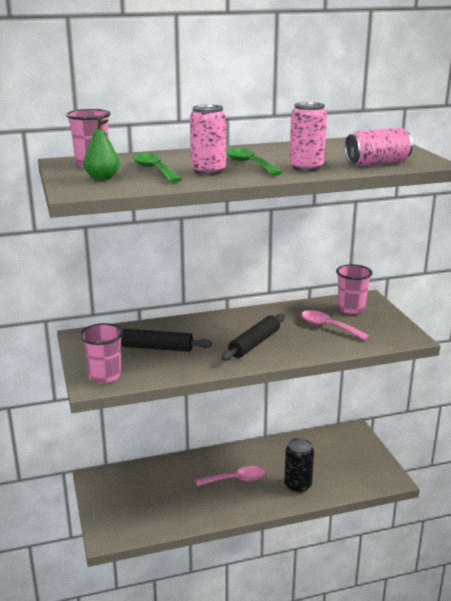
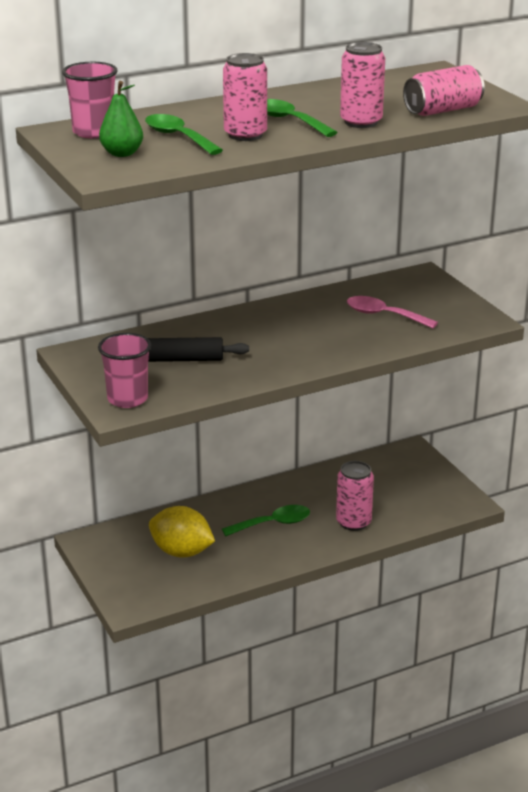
camera: 10 degrees left, 5 degrees up
(160, 495) = (181, 552): none -> yellow lemon
(236, 479) = (273, 524): pink spoon -> green spoon
(254, 343) = (298, 344): black rolling pin -> none
(297, 485) = (353, 522): black can -> pink can
(351, 309) = (406, 290): pink cup -> none

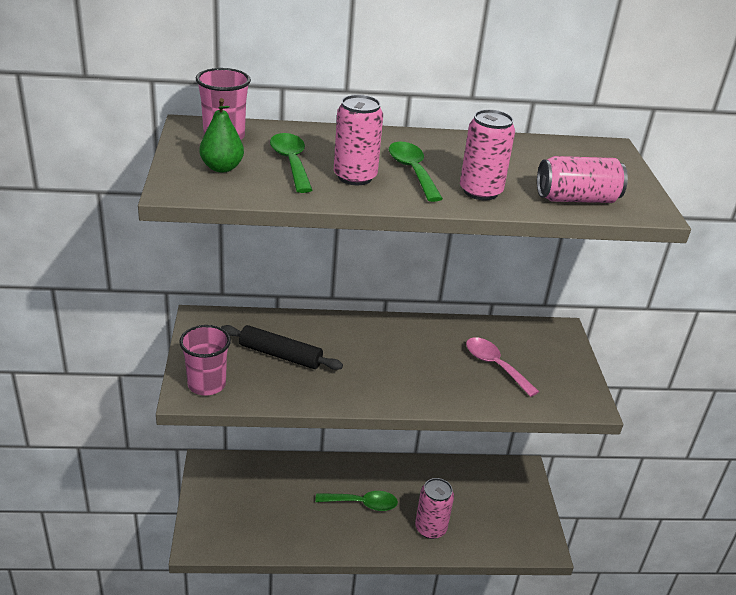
camera: 20 degrees right, 5 degrees up
(181, 552) = (271, 504): yellow lemon -> none

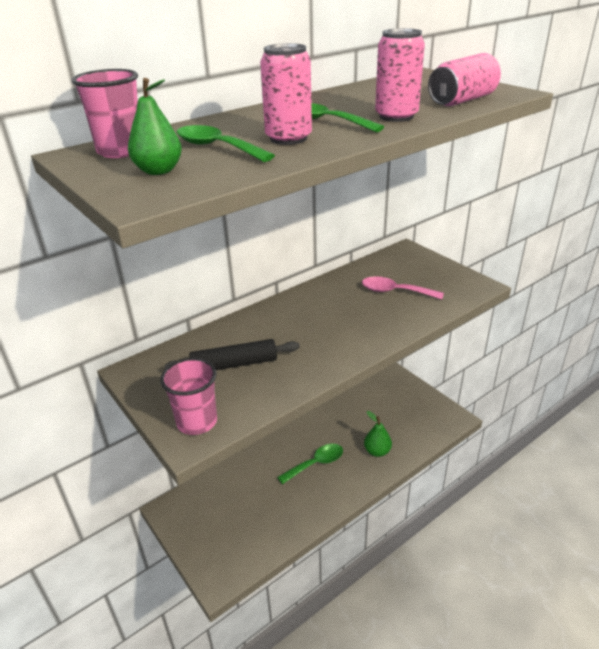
camera: 30 degrees left, 0 degrees up
(430, 528) = (377, 451): pink can -> green pear

